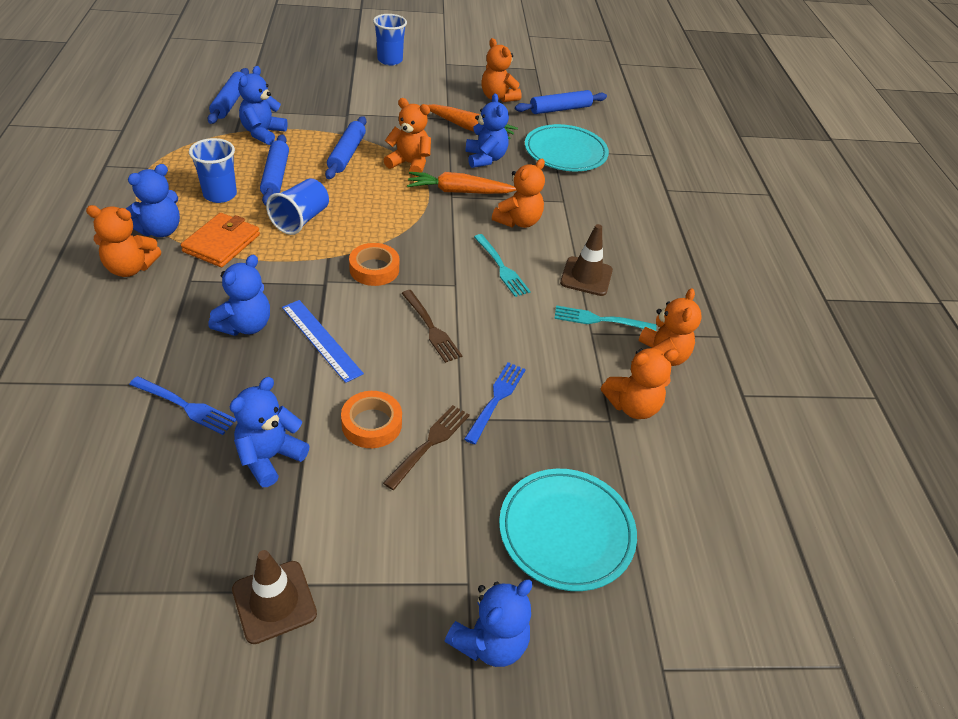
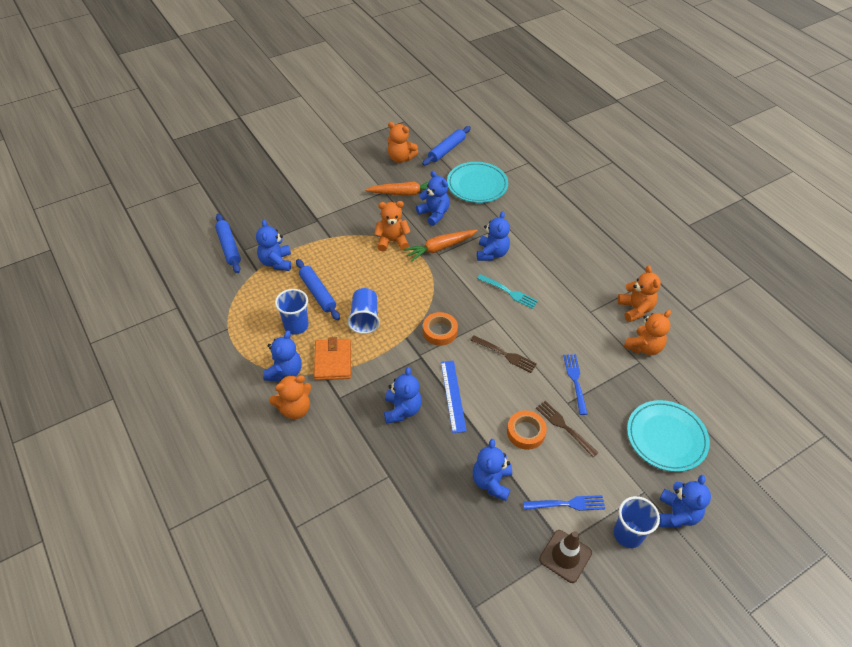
camera: 25 degrees left, 5 degrees up
(185, 406) = (418, 479): blue fork -> blue fork (567, 504)
(321, 340) = (453, 395): blue ruler -> blue ruler turned 60 degrees clockwise
(347, 154) = (346, 252): blue rolling pin -> none
(390, 60) = (303, 157): blue cup -> blue cup (628, 534)
(429, 444) = (564, 427): brown fork -> brown fork turned 45 degrees counterclockwise
(518, 221) = (492, 253): orange teddy bear -> blue teddy bear
(586, 276) = (559, 274): brown traffic cone -> none
(600, 320) = (588, 300): turquoise fork -> none

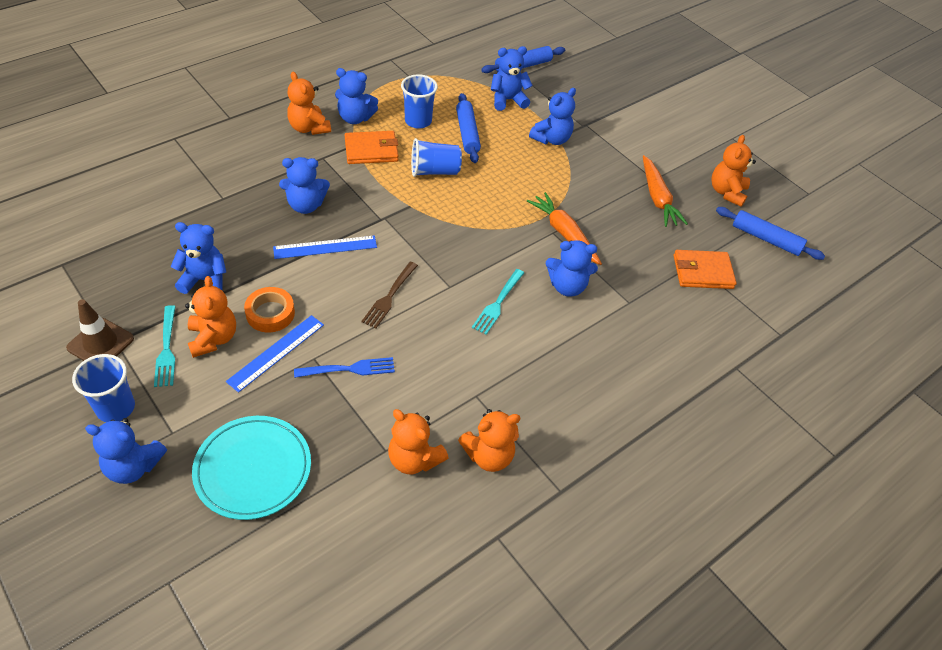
camera: 80 degrees right, 0 degrees up
(317, 293) = (467, 133): blue rolling pin -> blue rolling pin turned 60 degrees counterclockwise
(392, 241) = (565, 189): orange teddy bear -> orange teddy bear (213, 338)
(434, 214) = (627, 227): blue teddy bear -> blue teddy bear (551, 139)
(440, 331) = (421, 235): orange tape -> none
(477, 185) = (702, 272): turquoise plate -> orange wallet
(564, 427) = (276, 352): brown fork -> blue ruler
(567, 504) = (166, 349): blue fork -> turquoise fork

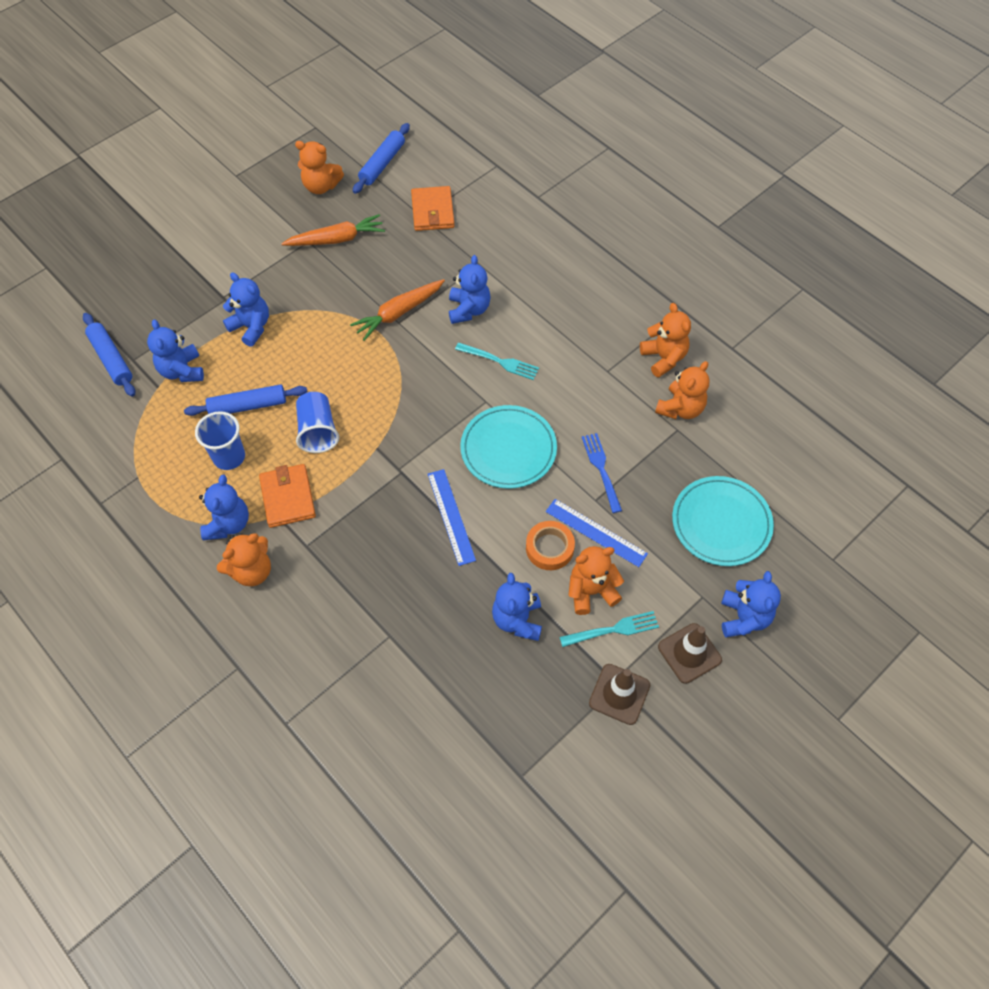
camera: 90 degrees left, 10 degrees up
(115, 408) = (689, 653): blue cup -> brown traffic cone
(306, 205) = (390, 547): blue teddy bear -> none
(389, 297) = (508, 449): brown fork -> turquoise plate

